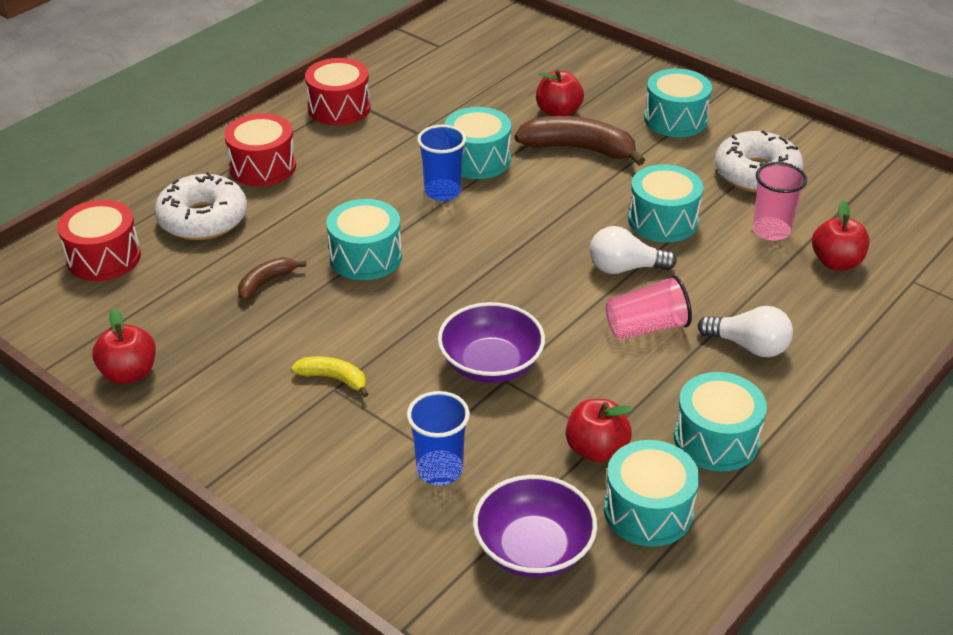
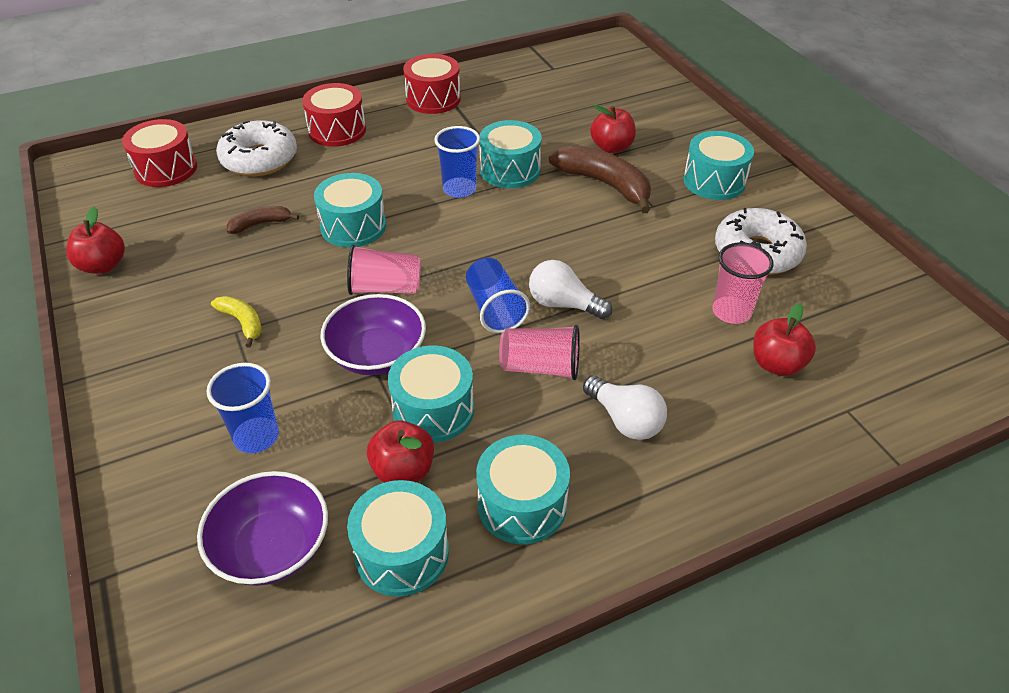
camera: 25 degrees right, 5 degrees up
(448, 304) = (385, 288): none -> pink cup
(567, 291) = (495, 309): none -> blue cup
(663, 220) = (632, 270): turquoise drum -> turquoise drum (433, 410)

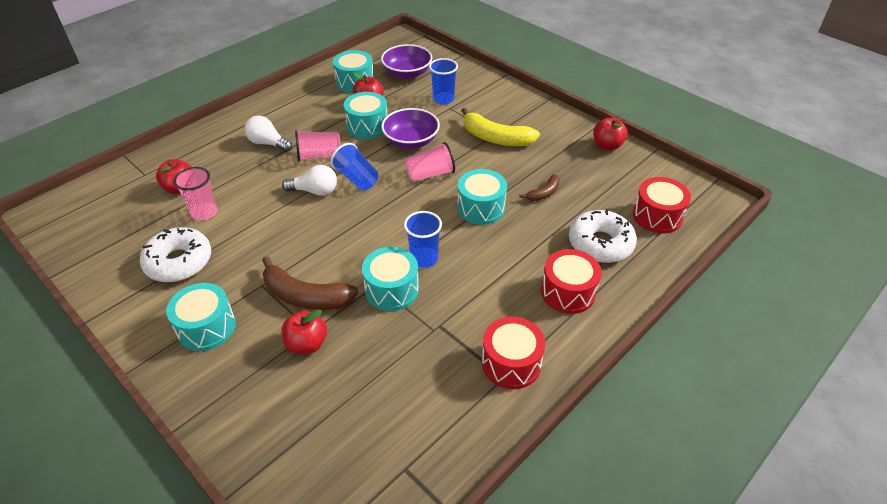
camera: 160 degrees right, 0 degrees up
(242, 323) = (495, 138): yellow banana -> yellow banana, size x1.88
(522, 504) = (311, 104): turquoise drum -> none

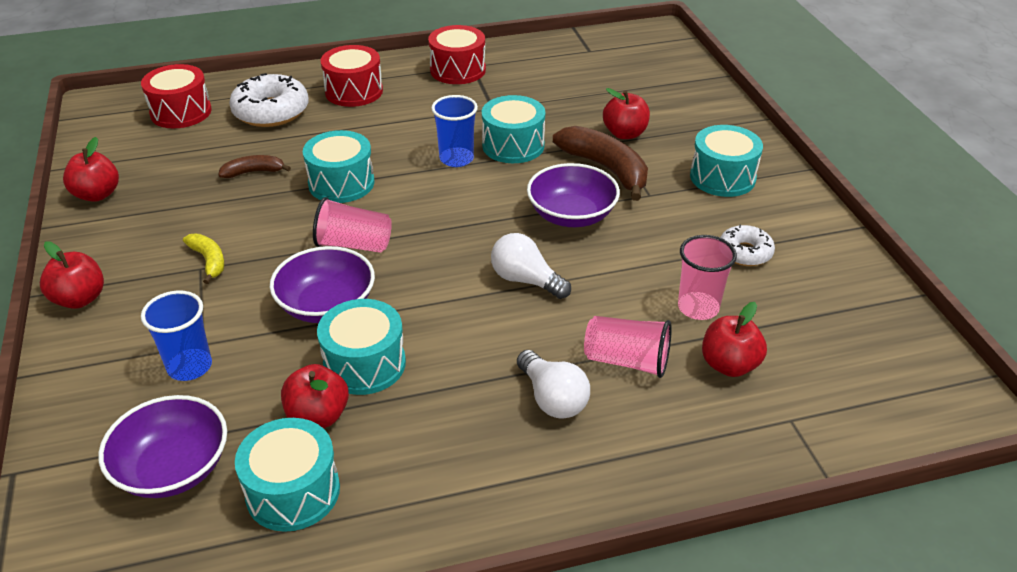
camera: 150 degrees left, 5 degrees down
(179, 262) = (745, 252): white donut -> white donut, size x0.59
(311, 244) = (571, 215): none -> purple bowl
(319, 155) = (483, 337): pink cup -> pink cup (627, 361)
(357, 178) = (455, 277): blue cup -> none
(495, 138) = (209, 261): yellow banana -> yellow banana, size x0.53
(529, 103) = (80, 299): none -> red apple

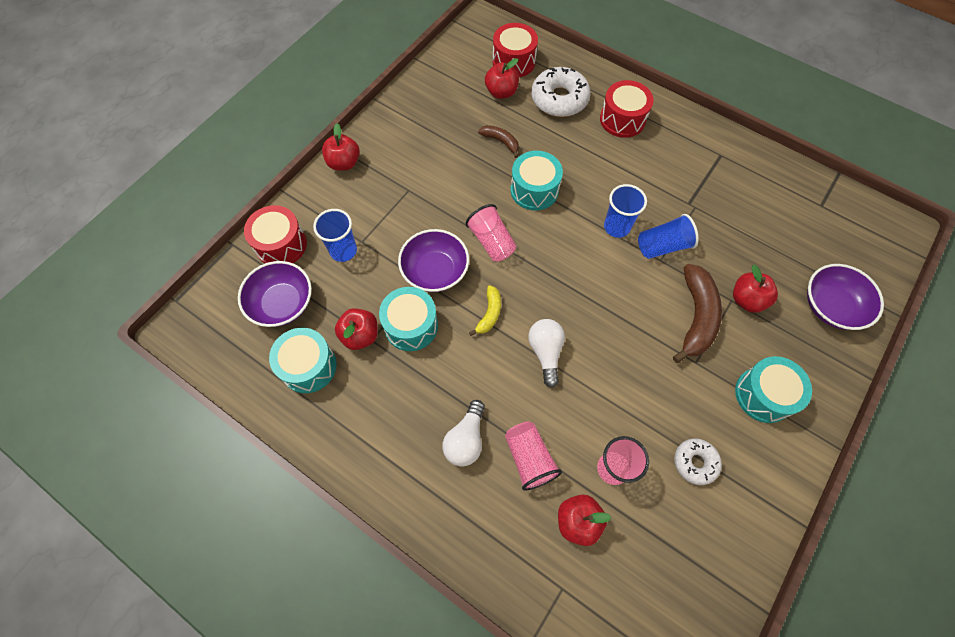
camera: 50 degrees right, 25 degrees up
(97, 194) = (416, 94): red apple -> red apple (501, 92)
(209, 261) = (417, 189): yellow banana -> yellow banana (489, 314)
(458, 70) = (707, 151): red drum -> red drum (281, 245)
(513, 145) = (662, 246): turquoise drum -> blue cup
(571, 215) = (628, 332): purple bowl -> purple bowl (831, 306)

